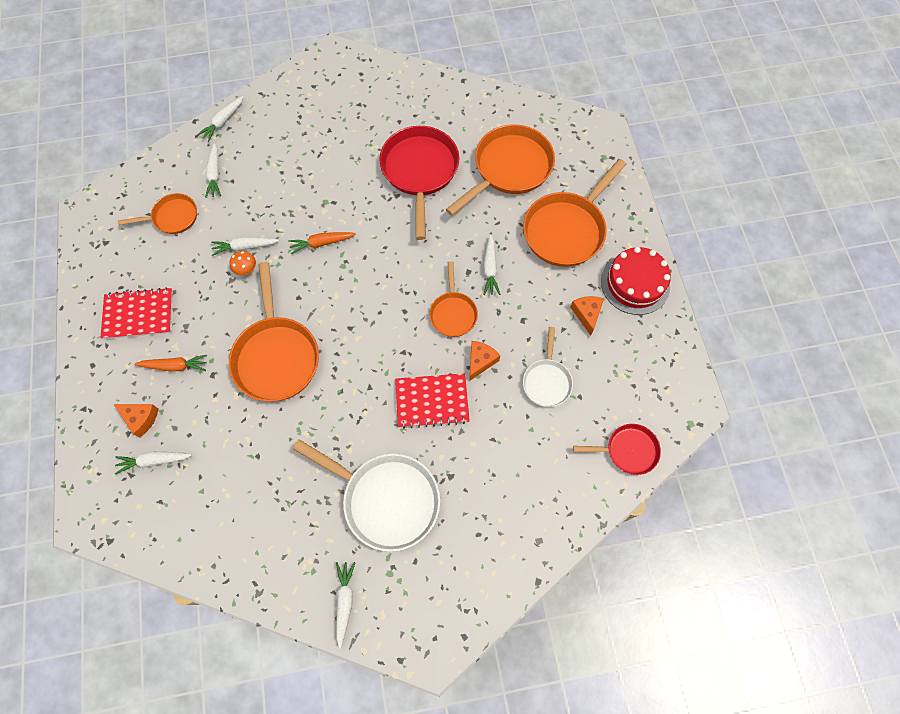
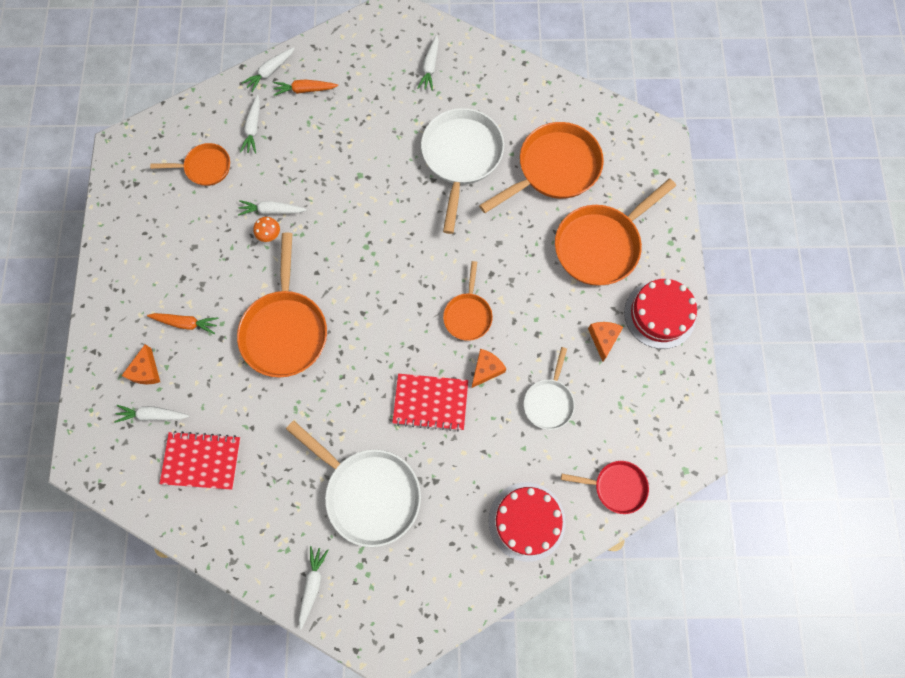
camera: 10 degrees right, 5 degrees up
(138, 314) = (158, 264): red notebook -> red notebook (202, 460)
(141, 419) = (146, 371): orange cheese -> orange cheese turned 60 degrees clockwise
(321, 243) = (348, 219): orange carrot -> orange carrot (304, 90)
(420, 171) = (461, 157): red pan -> white pan
(490, 269) = (514, 274): white carrot -> white carrot (430, 67)
(548, 499) = (526, 521): none -> red cake

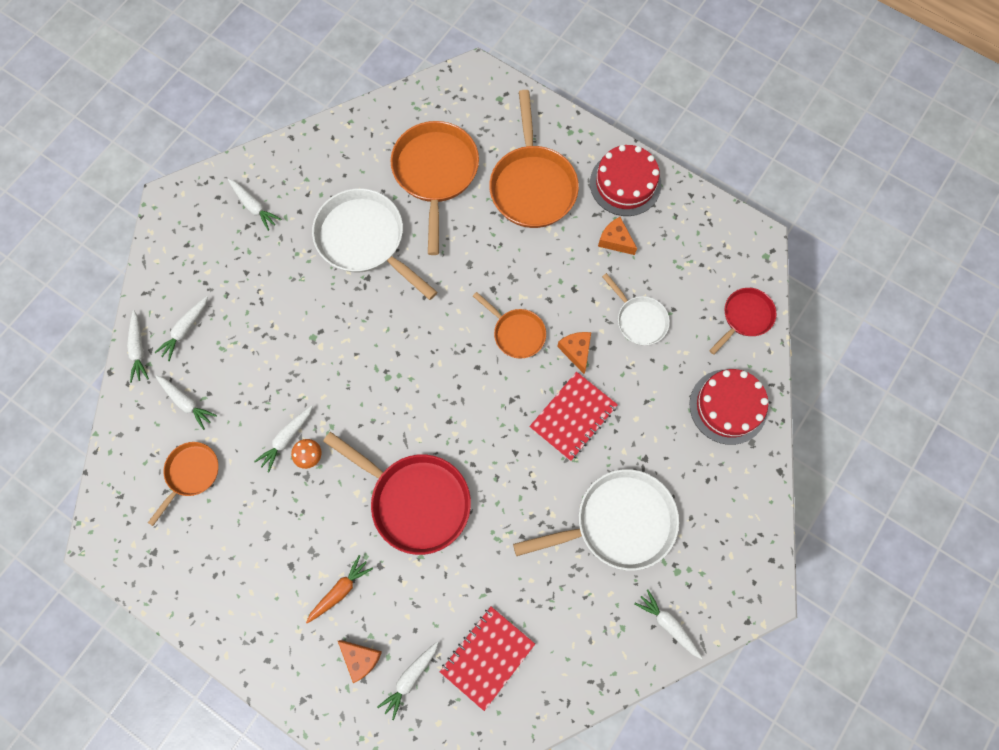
camera: 55 degrees left, 0 degrees up
(285, 330) = (415, 501): orange pan -> red pan
(304, 90) = (185, 330): orange carrot -> white carrot

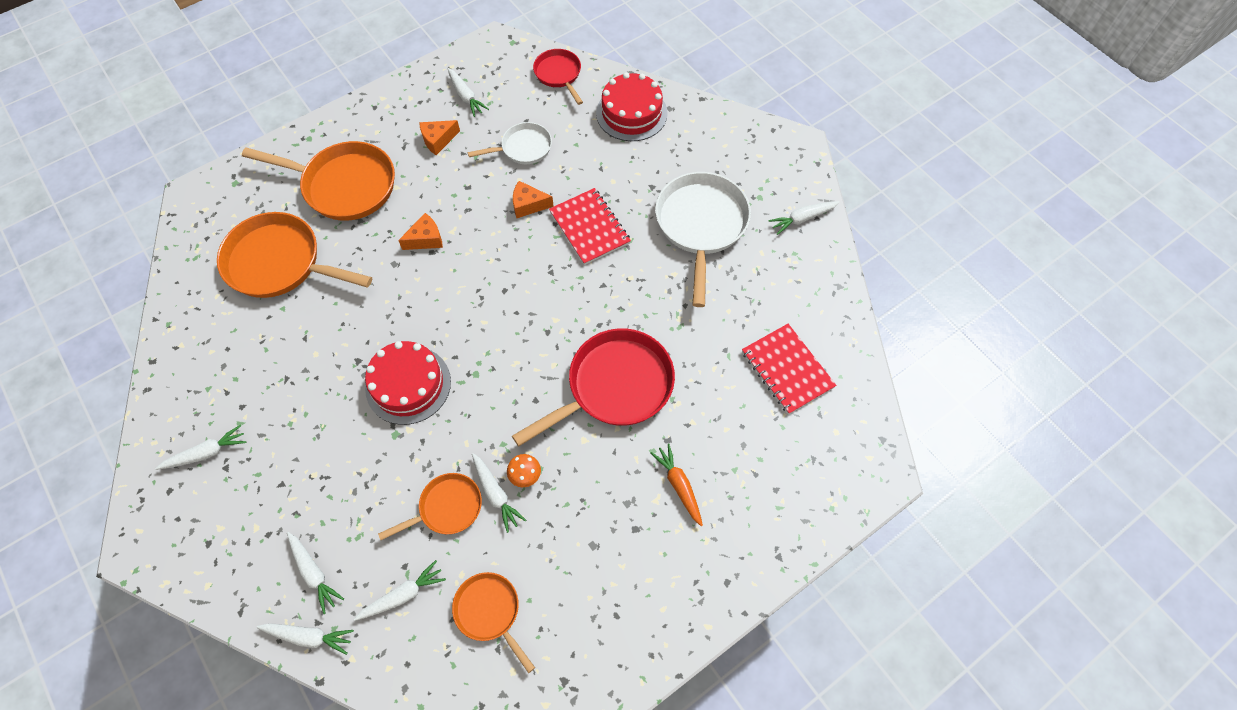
camera: 70 degrees left, 10 degrees down
(361, 659) = (754, 485): orange cheese -> orange cheese (426, 239)
(365, 240) = (314, 350): white pan -> none
(410, 678) = (787, 445): white carrot -> white carrot (466, 97)
(516, 333) = (487, 246): orange pan -> orange pan (447, 508)
(625, 183) = (387, 114): red cake -> red cake (408, 385)

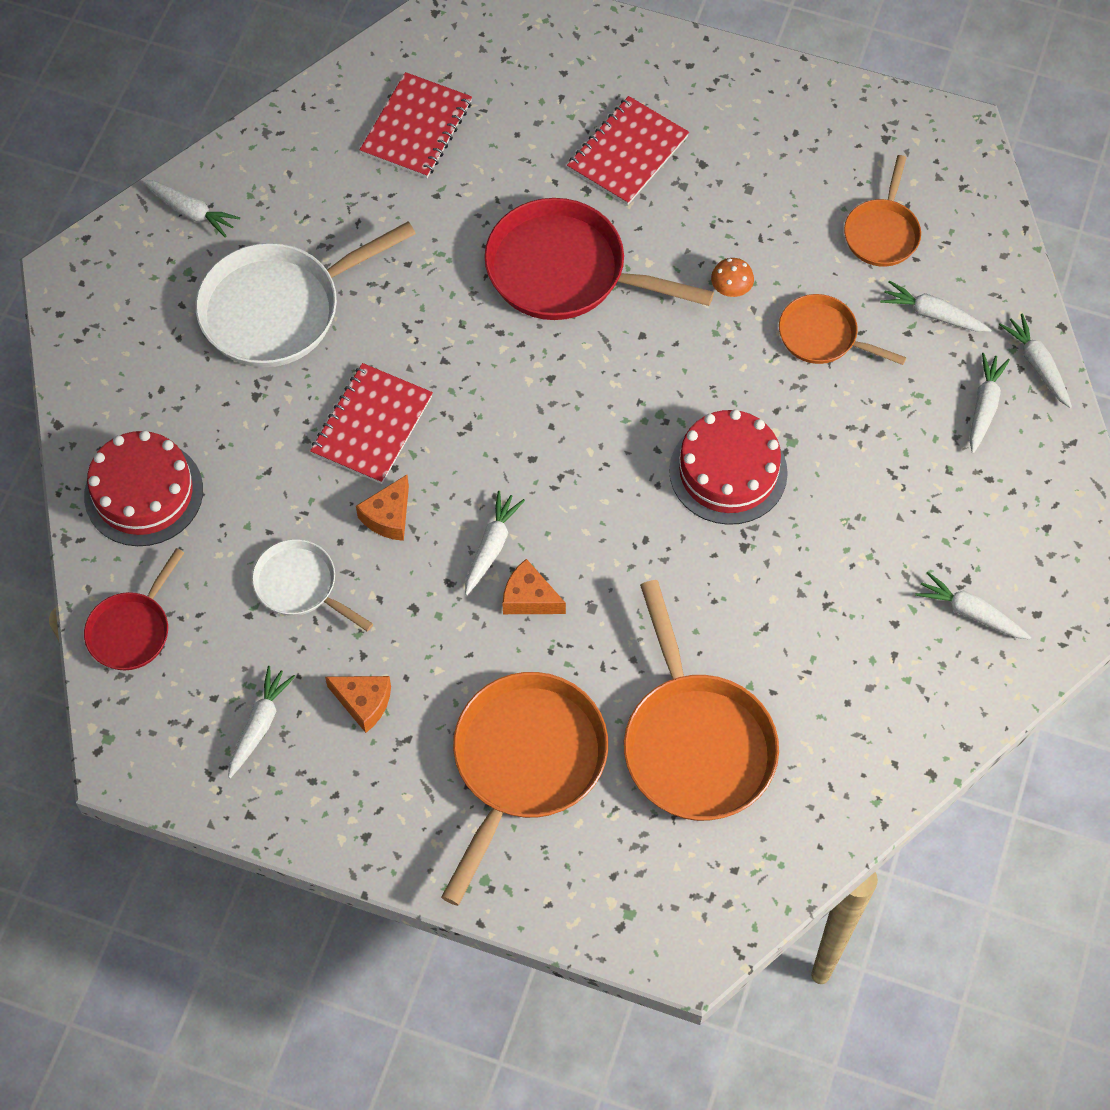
camera: 125 degrees left, 0 degrees up
(344, 186) = (525, 763): orange pan -> orange pan turned 45 degrees clockwise
(496, 494) = (772, 303): white carrot -> white carrot (491, 546)
(528, 205) = (388, 516): orange cheese -> orange cheese turned 60 degrees clockwise
(679, 485) = (627, 153): orange carrot -> red notebook

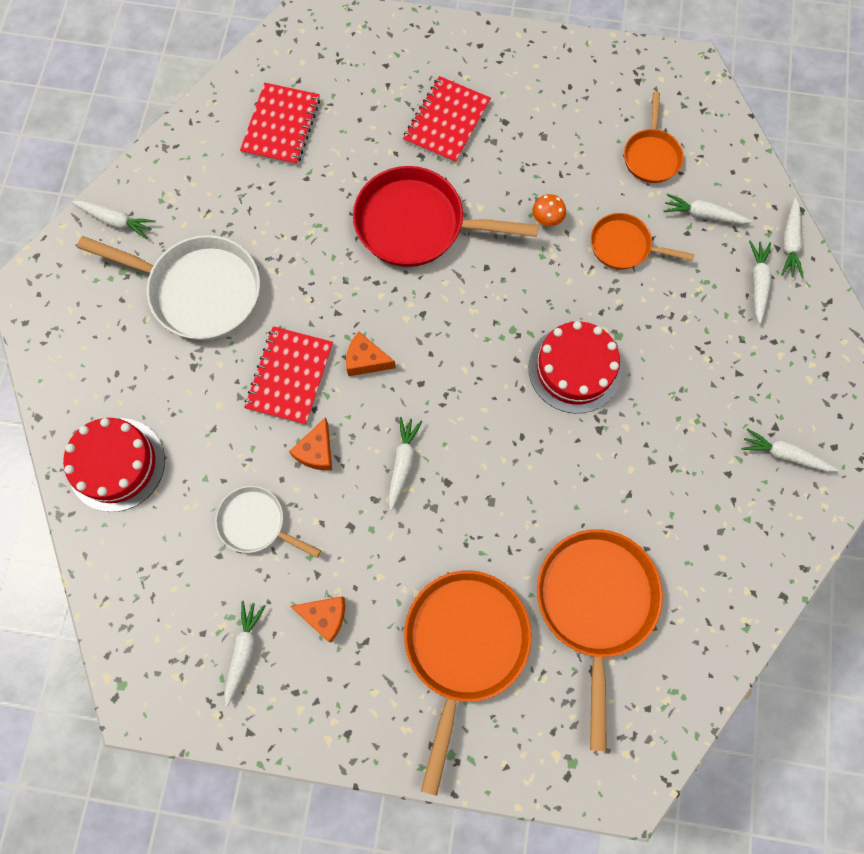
camera: 10 degrees left, 10 degrees up
(132, 630) = (126, 585): red pan -> none
(279, 309) = (199, 291): white pan -> white pan turned 120 degrees counterclockwise
(529, 598) = (440, 502): orange cheese -> orange cheese (366, 360)
(696, 743) = (595, 604): orange pan -> orange pan turned 150 degrees counterclockwise
(1037, 364) = (789, 243): white carrot -> white carrot turned 135 degrees counterclockwise

